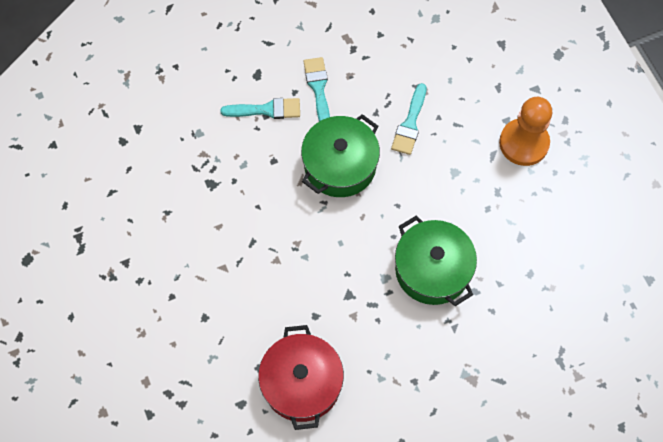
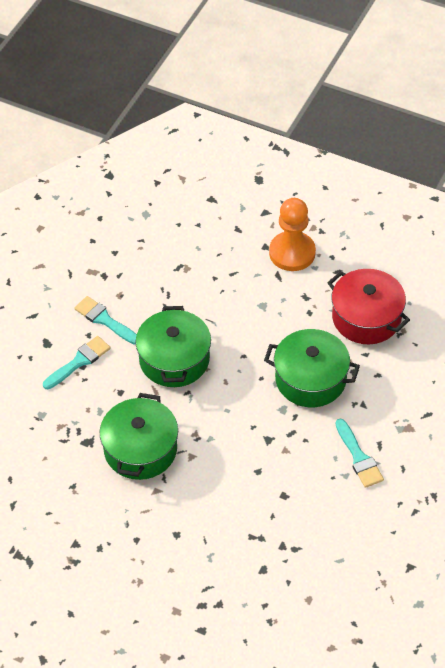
camera: 40 degrees left, 15 degrees down
(243, 222) = (140, 449): none -> green pot
(301, 383) = (293, 521): red pot -> red pot (366, 318)
(410, 124) = (198, 296): turquoise brush -> turquoise brush (359, 457)

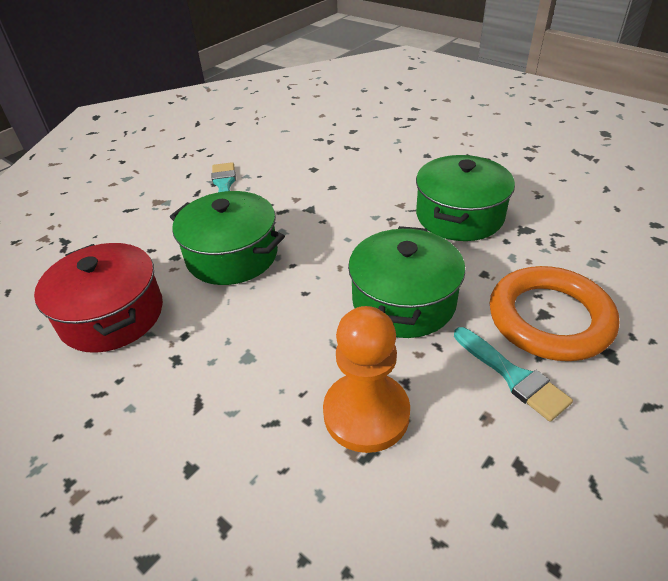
camera: 165 degrees left, 10 degrees down
(79, 361) = (549, 318): turquoise brush -> orange ring
(292, 253) = (149, 444): orange pawn -> orange pawn (366, 413)

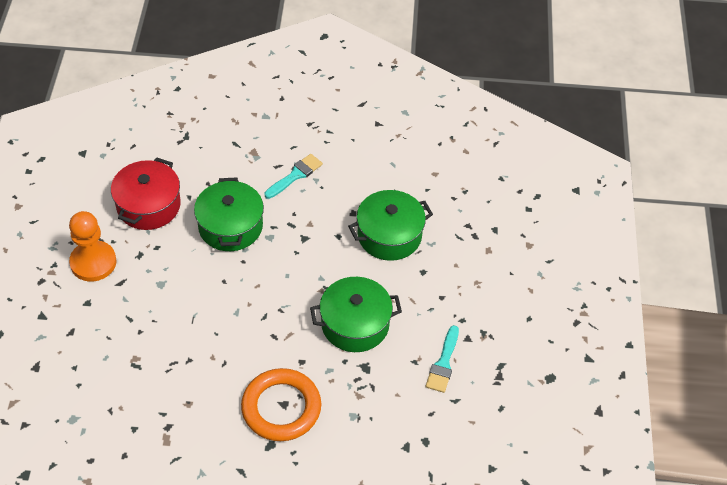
camera: 50 degrees right, 10 degrees up
(366, 413) = (158, 353): orange pawn -> orange pawn (93, 262)
(404, 301) = (248, 332): green pot -> green pot (389, 235)
(513, 376) = (223, 405): turquoise brush -> turquoise brush (443, 363)

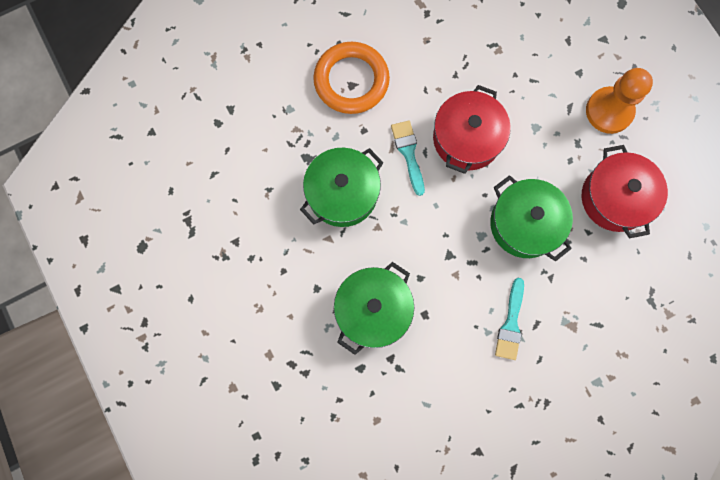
camera: 150 degrees right, 25 degrees up
(222, 307) = (467, 138): none -> red pot
(443, 363) = (243, 203): turquoise brush -> turquoise brush (408, 153)

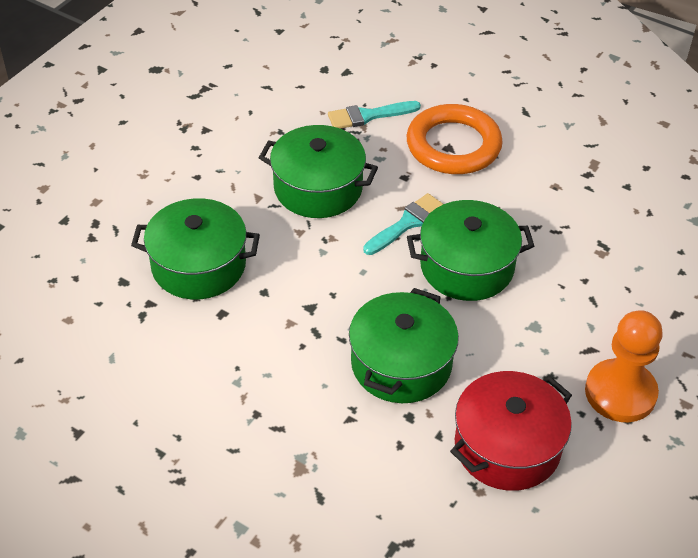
camera: 60 degrees right, 30 degrees down
(467, 138) = (467, 267): red pot -> green pot
(511, 324) = (262, 401): turquoise brush -> turquoise brush (368, 116)

